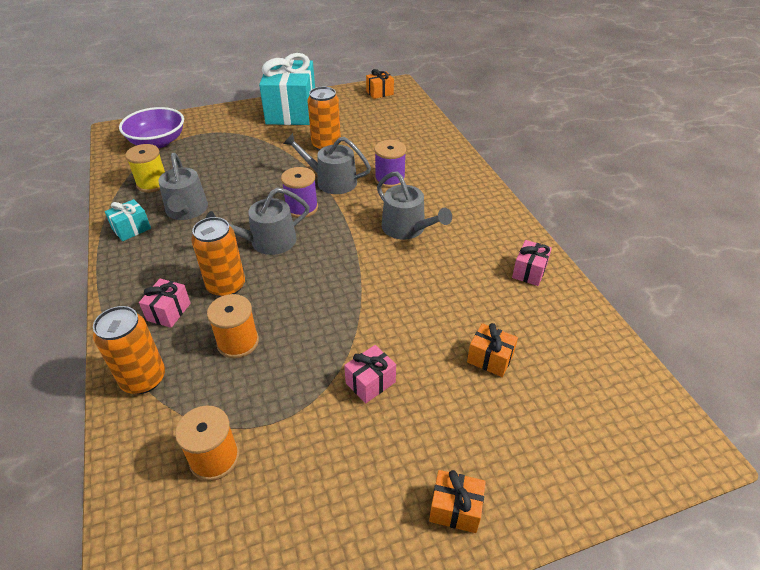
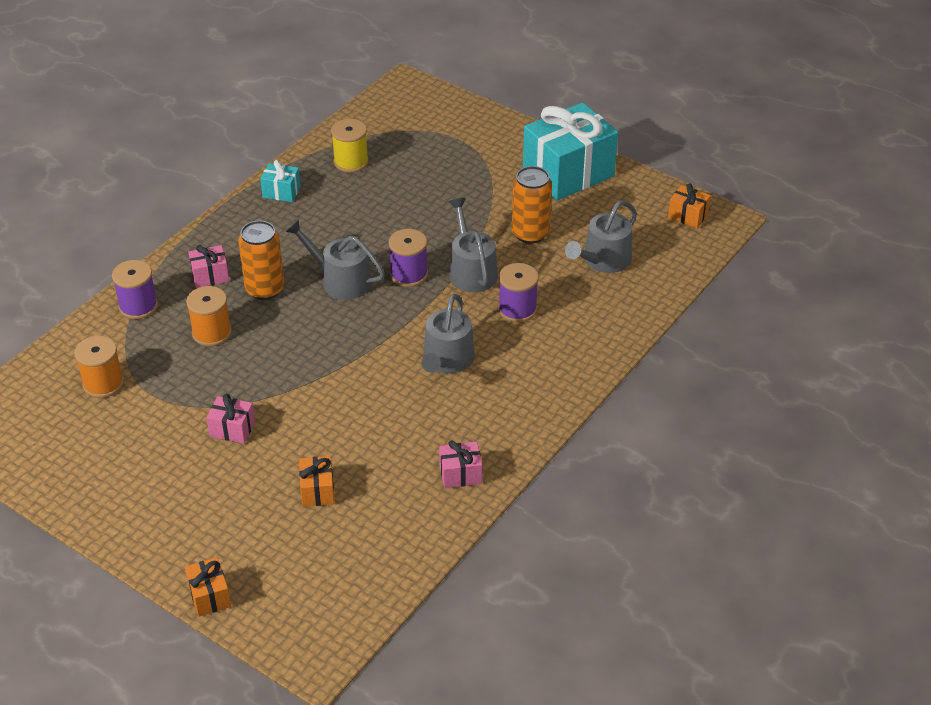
camera: 55 degrees right, 0 degrees up
(143, 379) = (138, 306): orange can -> purple spool
(157, 142) = (415, 122): purple bowl -> none
(186, 210) = (335, 207): grey watering can -> grey watering can (603, 260)
(455, 509) = (154, 529): orange gift -> orange gift (209, 596)

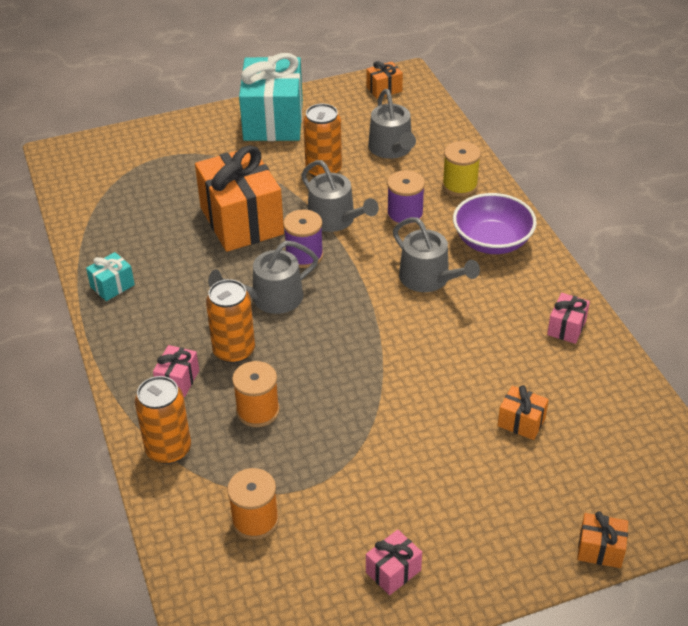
camera: 55 degrees left, 0 degrees up
(138, 306) = (168, 449): purple spool -> orange can
(232, 429) = (399, 448): pink gift -> pink gift (393, 571)
(351, 162) = (121, 227): yellow spool -> yellow spool (460, 185)
(418, 219) = (241, 221): none -> orange gift
(471, 271) = (335, 219): grey watering can -> grey watering can turned 150 degrees counterclockwise
(534, 379) = (492, 241): none -> purple bowl

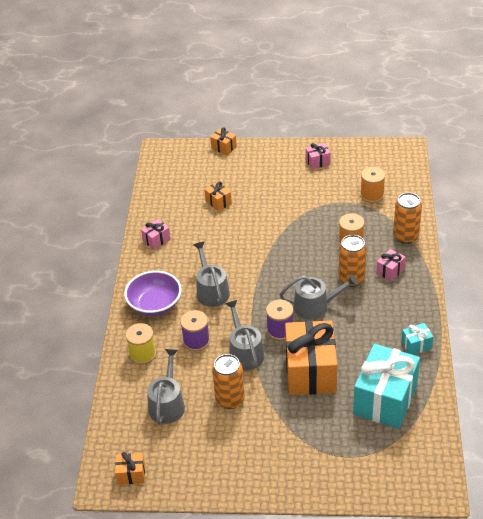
camera: 155 degrees left, 0 degrees up
(273, 120) = (243, 468): turquoise gift -> turquoise gift (385, 399)

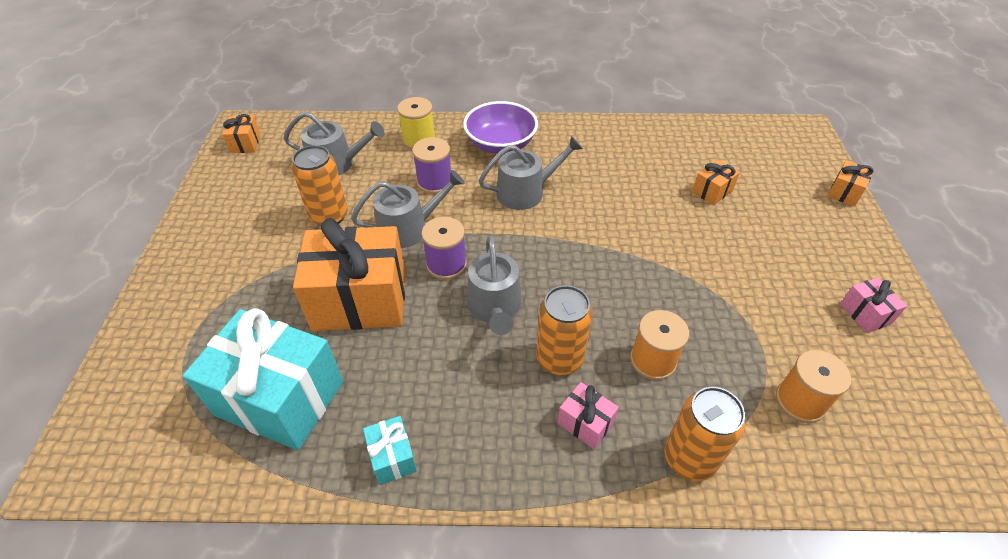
camera: 85 degrees right, 5 degrees up
(156, 240) = (618, 138): pink gift -> none

